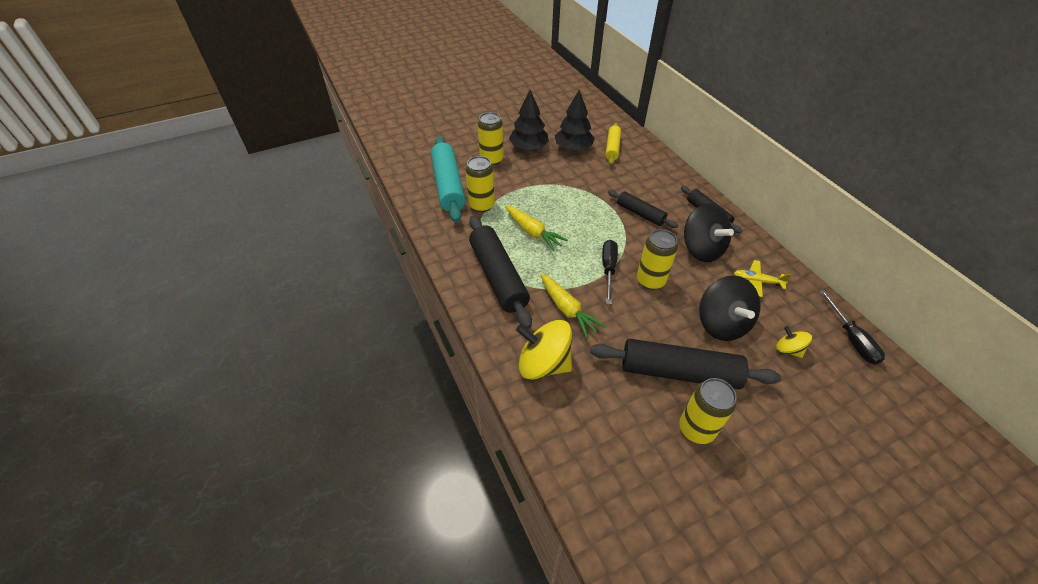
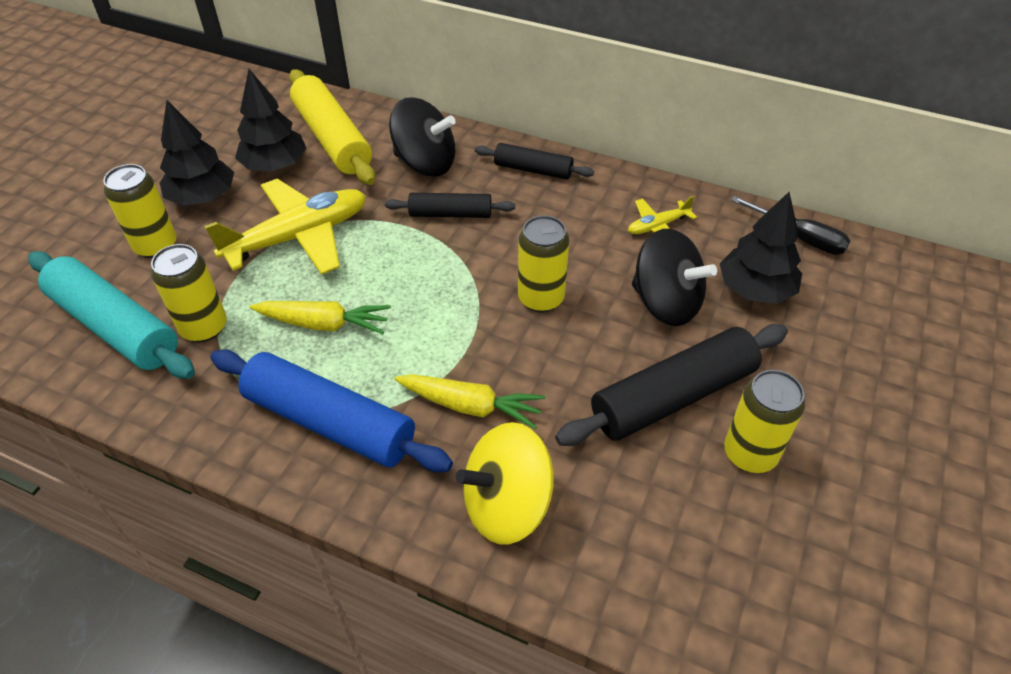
camera: 40 degrees left, 0 degrees up
(498, 276) = (329, 422): black rolling pin -> blue rolling pin
(556, 187) = (299, 237): none -> yellow plane
(608, 269) = (476, 315): black screwdriver -> none
(612, 148) = (333, 138): yellow rolling pin -> yellow rolling pin, size x1.75
(701, 249) = (564, 220): black spinning top -> black spinning top (425, 163)
(788, 349) = (755, 289): yellow spinning top -> black tree

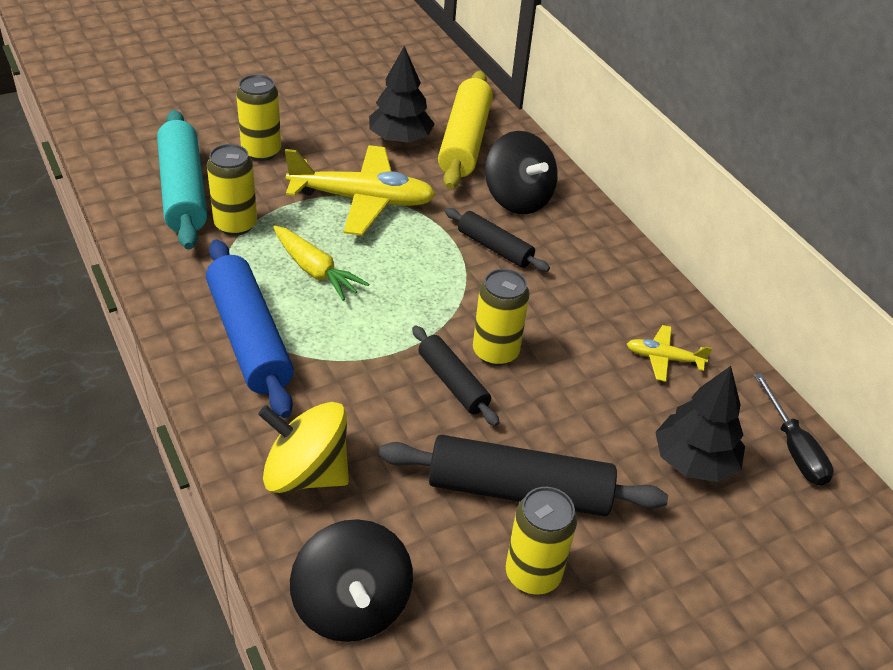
camera: 35 degrees right, 5 degrees down
(203, 197) = (326, 135): black tree -> none
(471, 406) = (355, 392): yellow carrot -> none
(533, 170) = (603, 252): black rolling pin -> black rolling pin (452, 383)
(666, 303) = (597, 420): black spinning top -> black spinning top (352, 605)

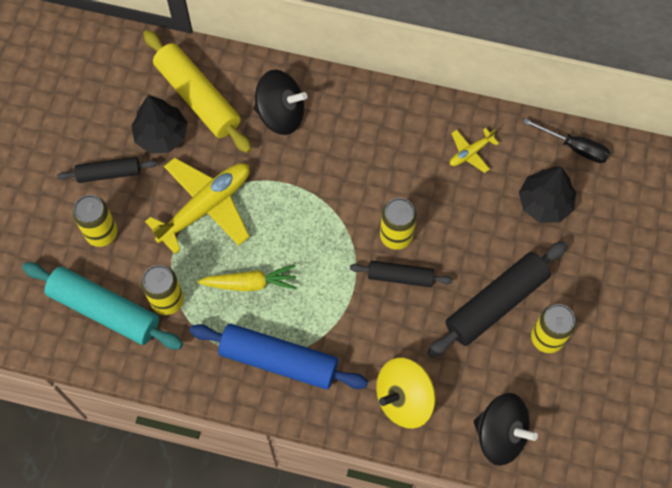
camera: 45 degrees left, 25 degrees up
(494, 248) = (313, 165): black rolling pin -> black rolling pin (109, 173)

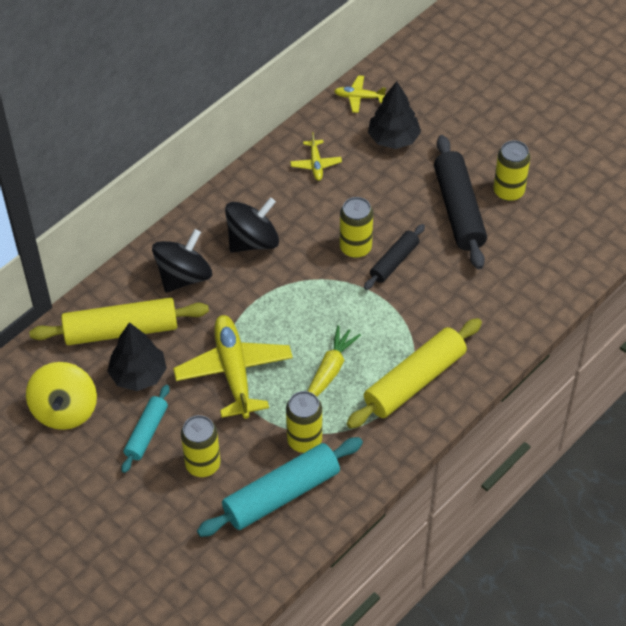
camera: 60 degrees left, 15 degrees down
(109, 173) = (146, 433): black rolling pin -> turquoise rolling pin
(278, 360) = (415, 381): blue rolling pin -> yellow rolling pin
(403, 399) = (503, 309): yellow spinning top -> yellow spinning top (65, 410)
(500, 434) = (571, 259): black spinning top -> black spinning top (253, 241)
(574, 147) = (359, 97): black screwdriver -> yellow plane

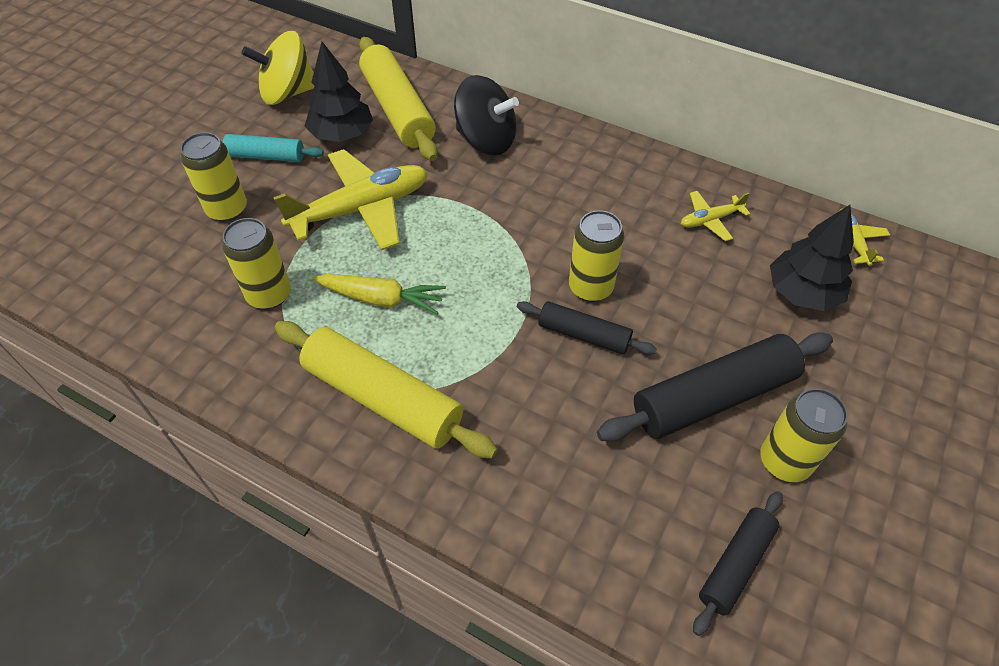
camera: 75 degrees right, 0 degrees up
(253, 241) = (560, 186): black spinning top -> none
(281, 494) = (188, 288): turquoise rolling pin -> none
(563, 234) = (736, 565): none -> black rolling pin

